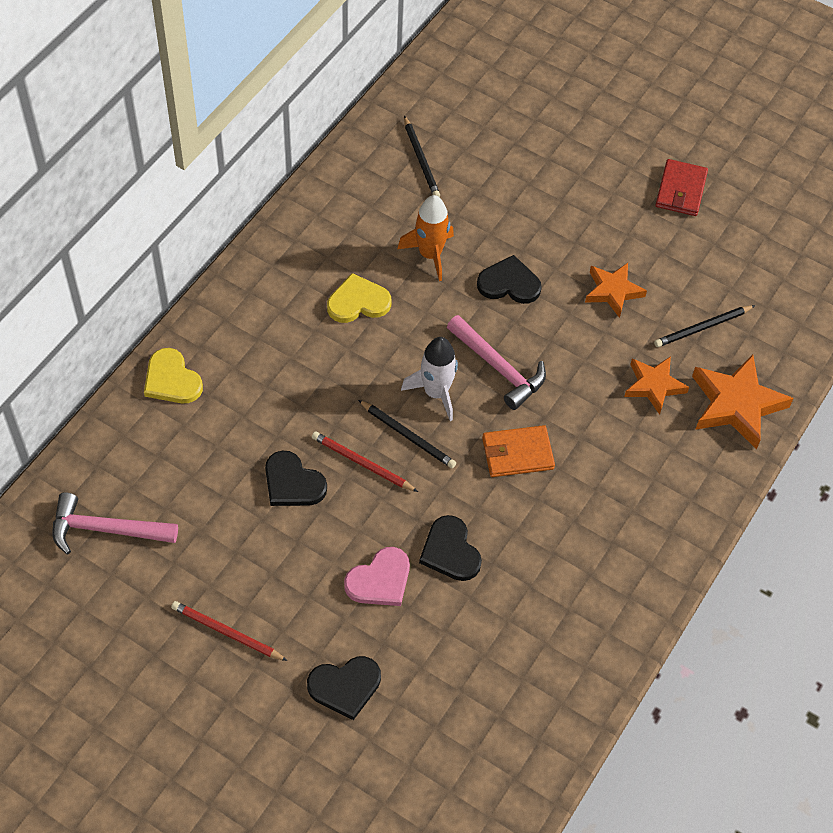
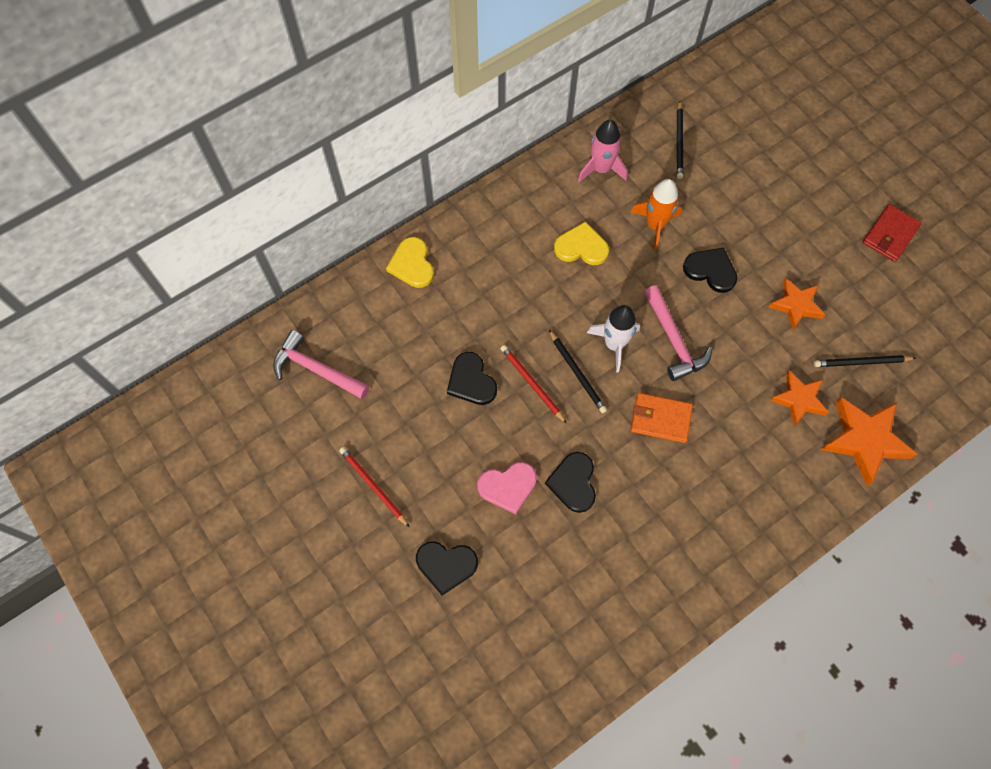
camera: 25 degrees right, 10 degrees up
(346, 213) = (601, 169): none -> pink rocket

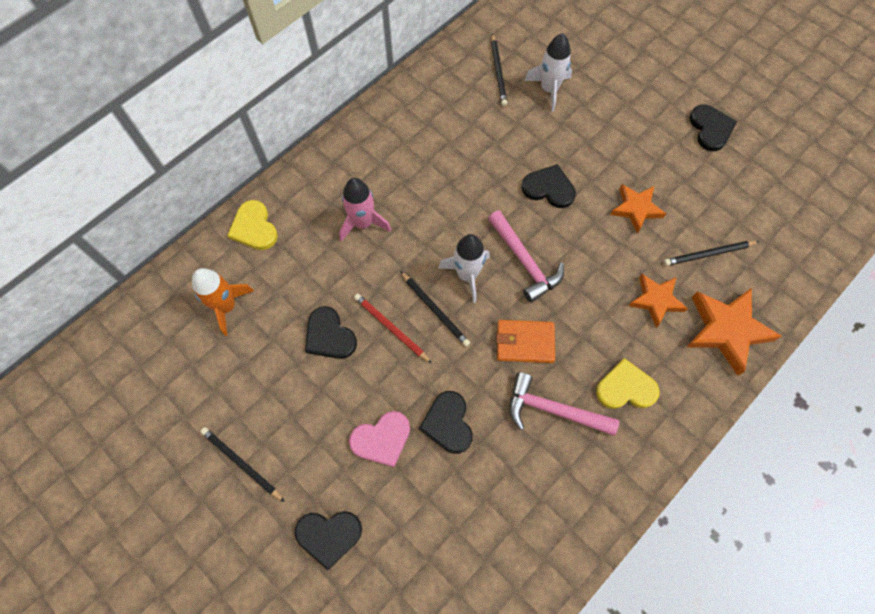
camera: 10 degrees left, 0 degrees up
(316, 369) = (168, 350): pink hammer -> pink hammer (553, 410)
(373, 486) = (241, 464): red pencil -> black pencil
(581, 247) = (420, 185): yellow heart -> yellow heart (626, 388)
(601, 169) = (428, 107): pink rocket -> pink rocket (363, 223)
(655, 225) = (488, 153): orange rocket -> orange rocket (226, 306)
(728, 168) = (549, 89): none -> white rocket
(890, 235) = (710, 129): red wallet -> black heart

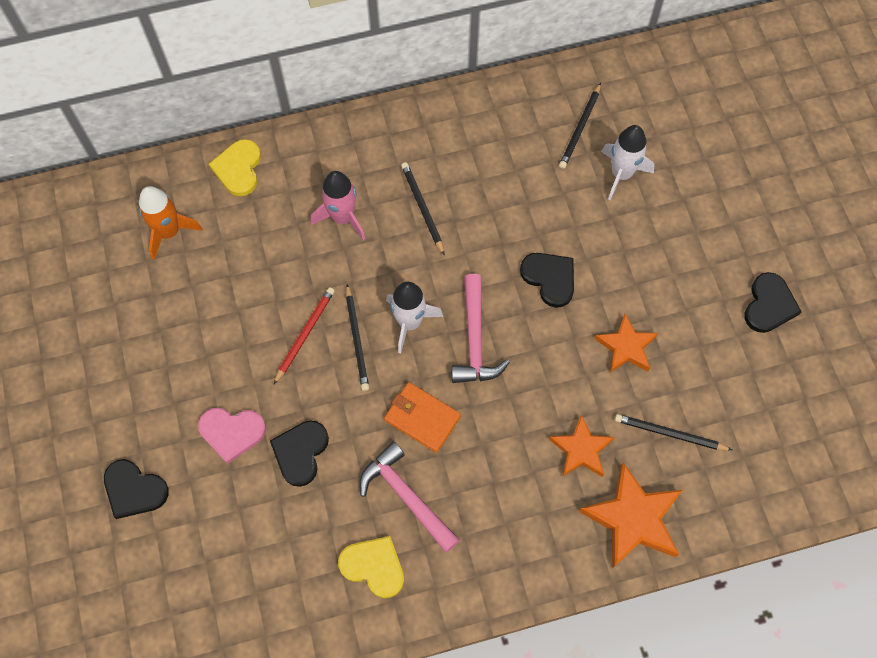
camera: 30 degrees right, 0 degrees up
(241, 464) = (98, 384): black pencil -> black pencil (422, 208)
(329, 336) = (244, 310): black heart -> none
(391, 328) = (304, 334): red pencil -> red pencil turned 45 degrees clockwise
(626, 388) = (491, 516): yellow heart -> yellow heart (374, 566)

